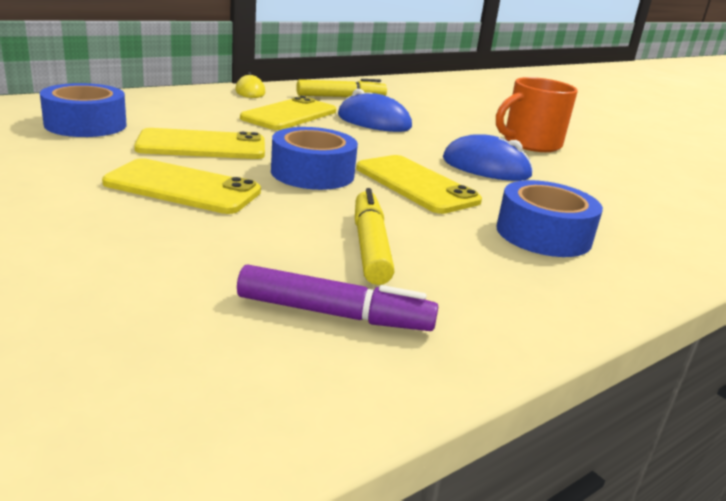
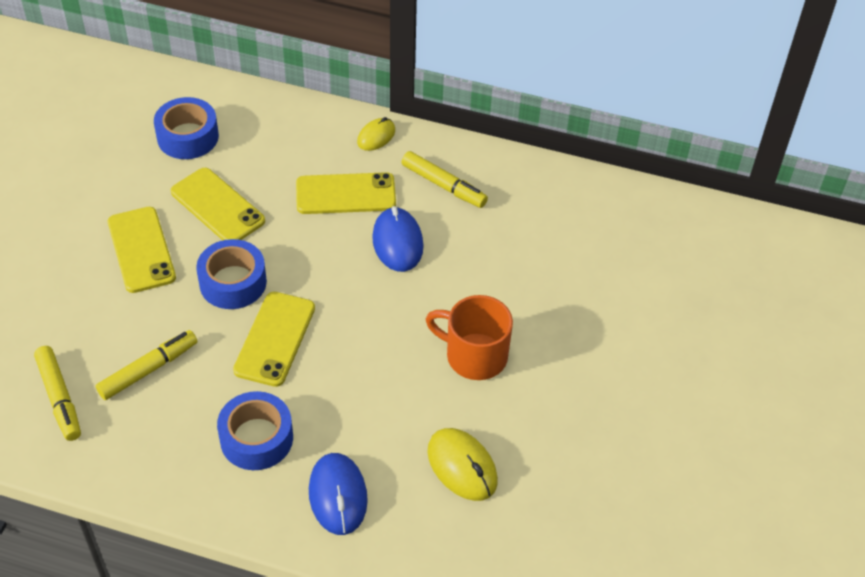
camera: 55 degrees right, 25 degrees up
(334, 314) = (59, 398): purple marker -> yellow marker
(486, 167) = (364, 356): blue mouse -> blue mouse (338, 495)
(650, 182) = (462, 466): none -> yellow mouse

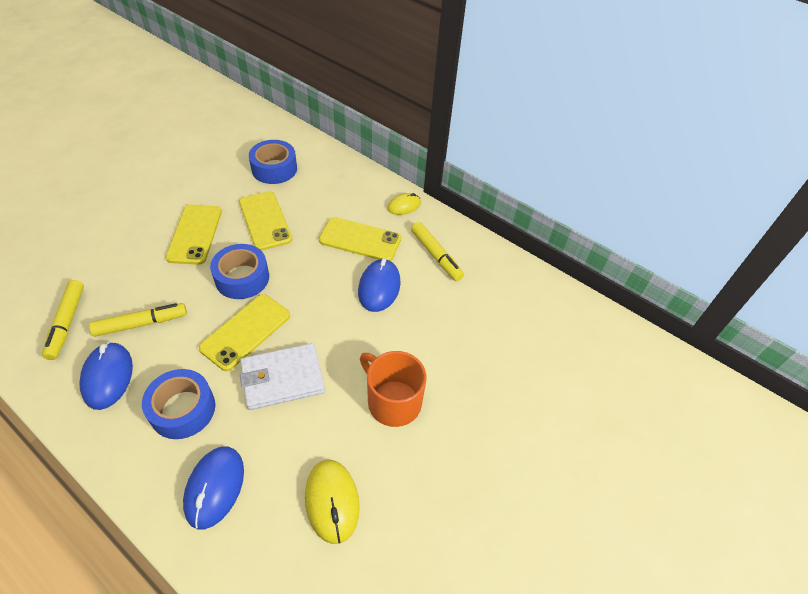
camera: 20 degrees right, 0 degrees up
(150, 435) = (108, 377): none -> blue mouse
(345, 372) = (282, 378): none -> white wallet

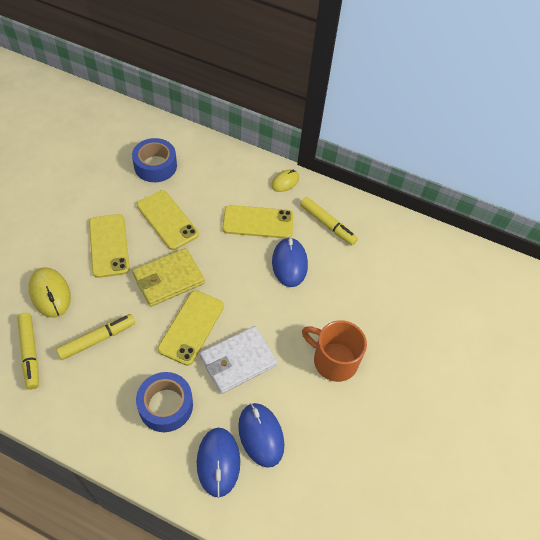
camera: 15 degrees left, 5 degrees up
(108, 377) = (89, 392): blue mouse -> blue mouse (261, 435)
(242, 278) = (168, 279): blue tape -> yellow wallet
(332, 501) = (314, 451): yellow mouse -> yellow mouse (50, 294)

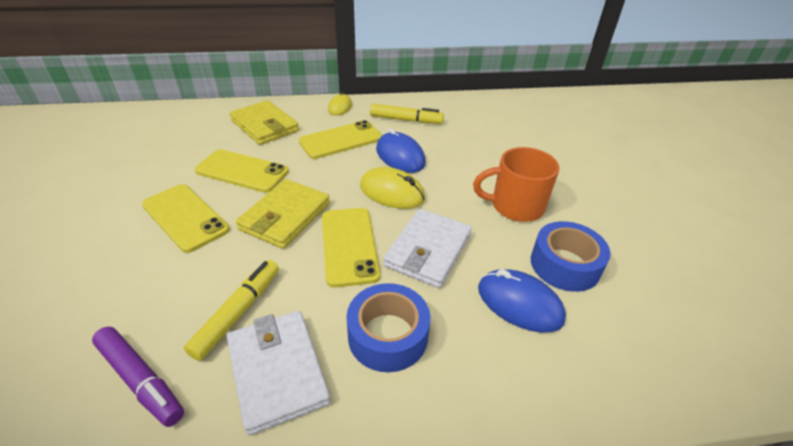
camera: 30 degrees left, 15 degrees down
(30, 353) = (140, 380): yellow marker -> purple marker
(50, 294) = (131, 296): yellow mouse -> yellow mouse (392, 192)
(95, 390) = (278, 371): none -> white wallet
(155, 166) = (194, 137): blue tape -> blue tape (565, 265)
(212, 177) = (264, 126): none -> yellow wallet
(218, 462) = (504, 358): blue mouse -> none

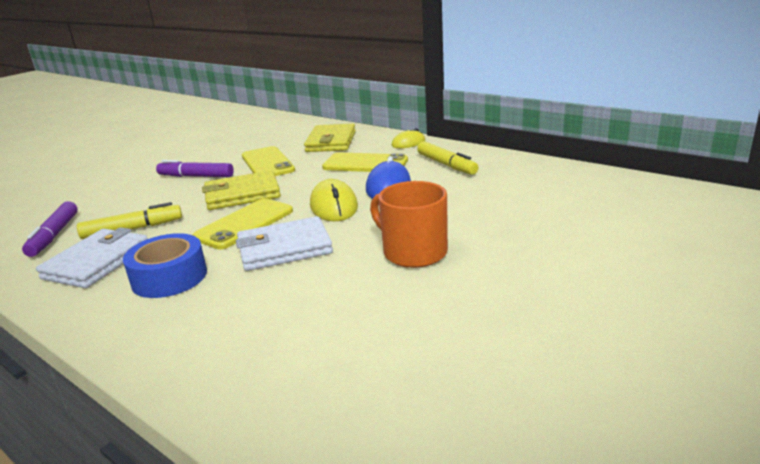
camera: 50 degrees right, 15 degrees down
(185, 217) = (196, 176): yellow phone -> purple marker
(519, 303) = (276, 308): blue mouse -> none
(565, 265) = (365, 307): blue tape -> none

